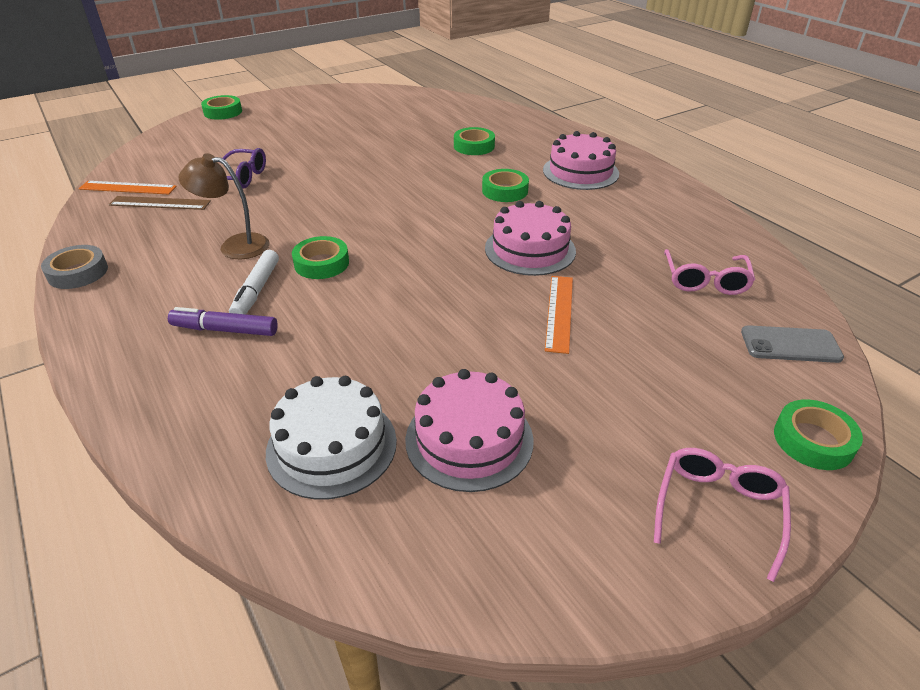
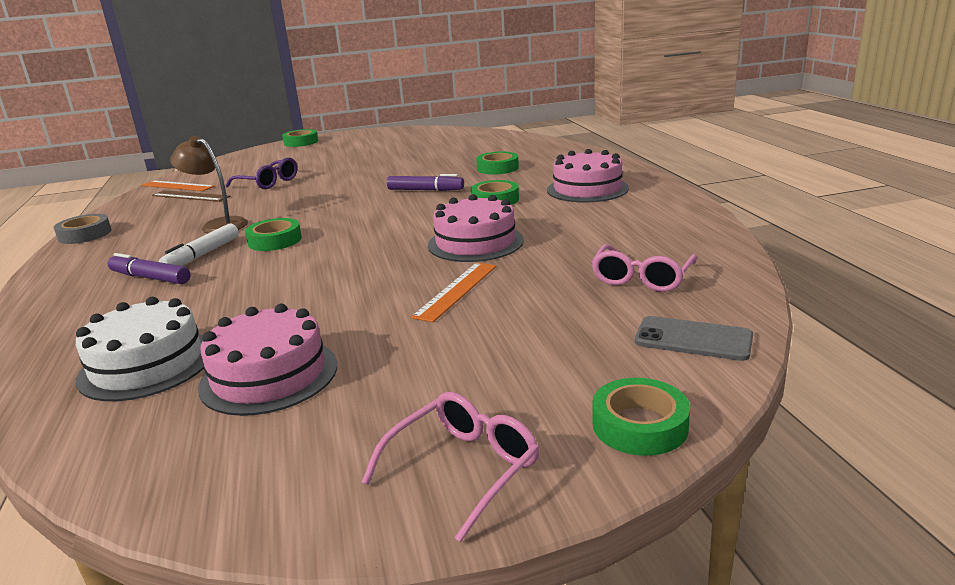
camera: 20 degrees right, 15 degrees down
(424, 181) = (425, 190): none -> purple marker

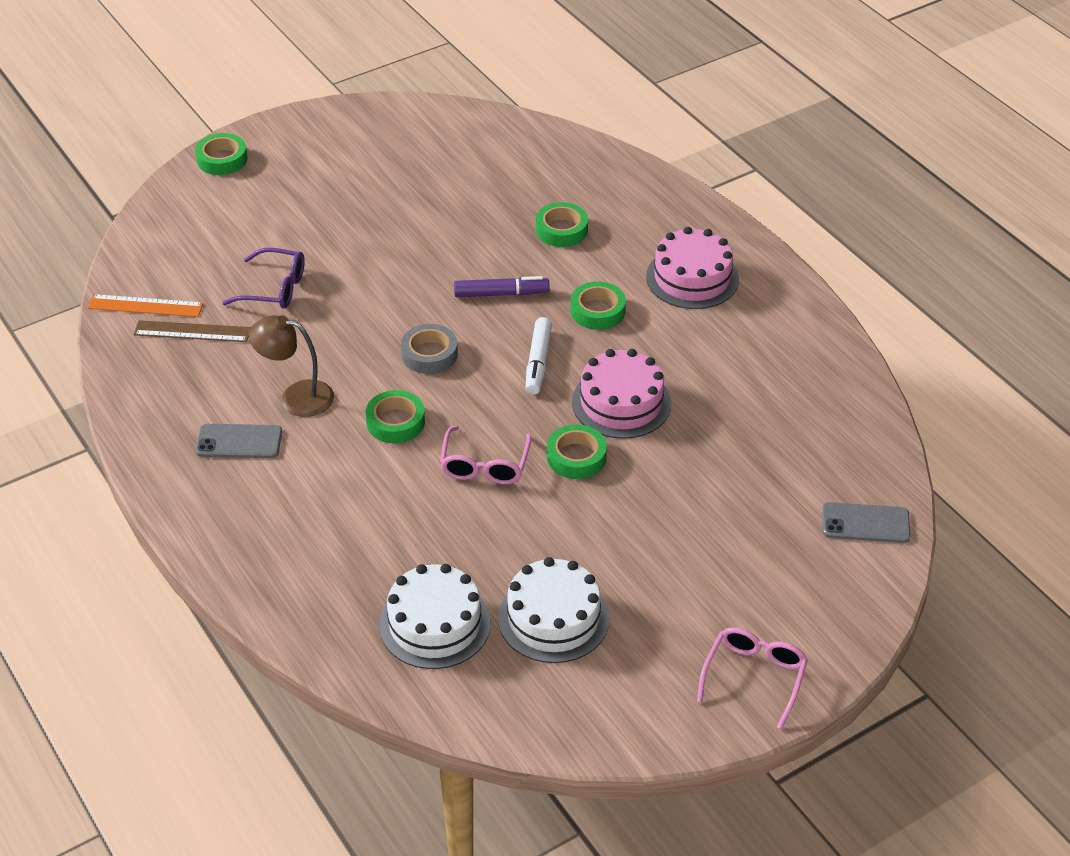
camera: 20 degrees left, 20 degrees up
(85, 234) = (138, 434): grey tape -> grey tape (429, 354)
(146, 242) = (239, 442): none -> grey phone
(150, 278) = (313, 506): purple marker -> none
(203, 255) = (333, 458): white marker -> white marker (538, 362)
(269, 375) = (553, 618): pink cake -> white cake
(456, 291) = (645, 485): orange ruler -> none
(639, 425) = (852, 619): green tape -> green tape (576, 457)
(642, 278) = (802, 445): pink glasses -> pink glasses (485, 465)

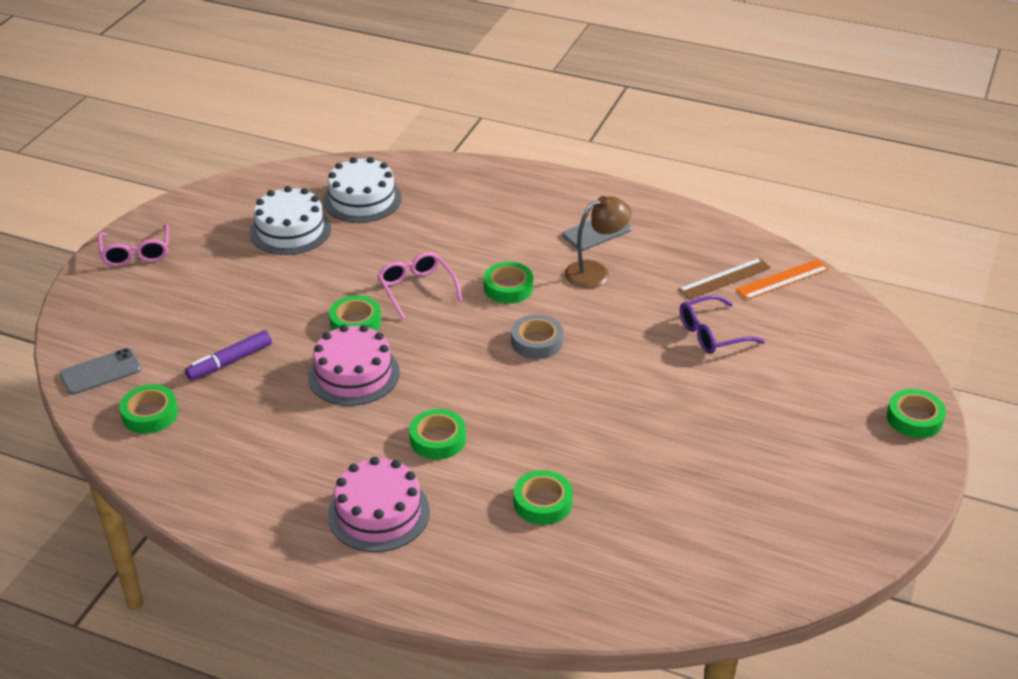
camera: 145 degrees right, 5 degrees down
(501, 294) = (533, 415): purple marker -> purple marker (230, 362)
(538, 362) = (447, 374): white marker -> none
(836, 452) = (150, 414): none -> green tape

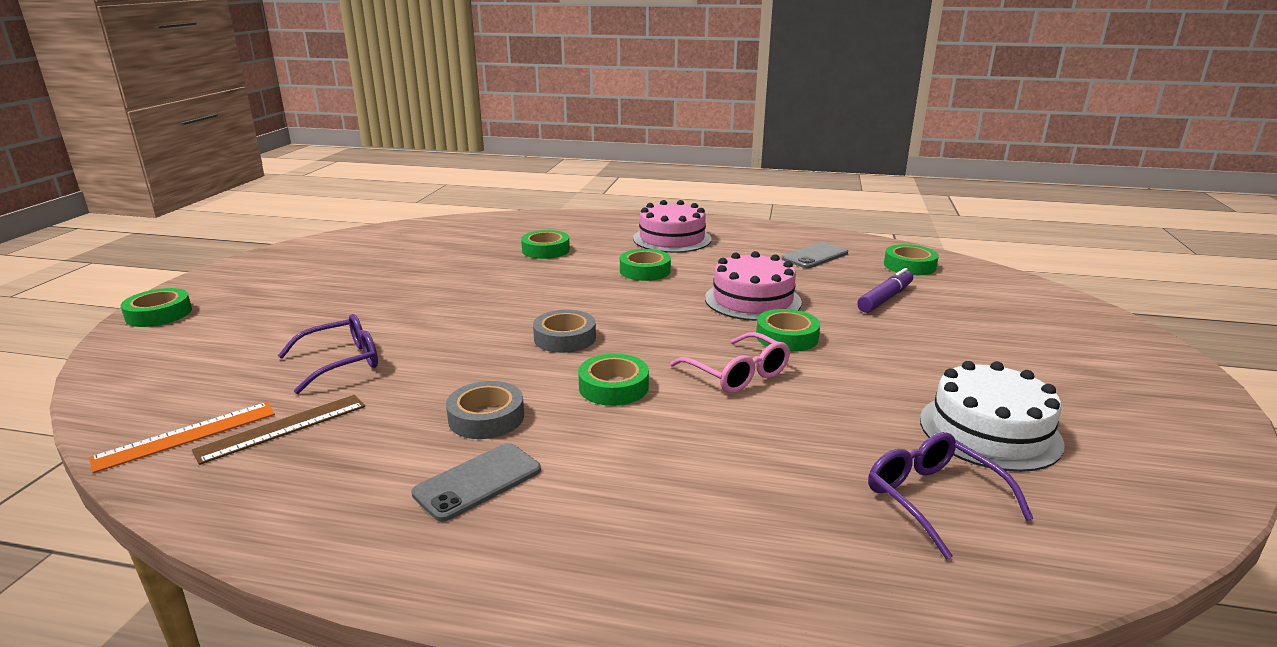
camera: 170 degrees right, 15 degrees down
(100, 372) = (996, 283): grey phone -> grey phone (815, 256)
(136, 253) = (1152, 379): pink glasses -> none
(362, 199) = (933, 499): white cake -> purple glasses
(595, 272) = (486, 417): brown lamp -> grey tape

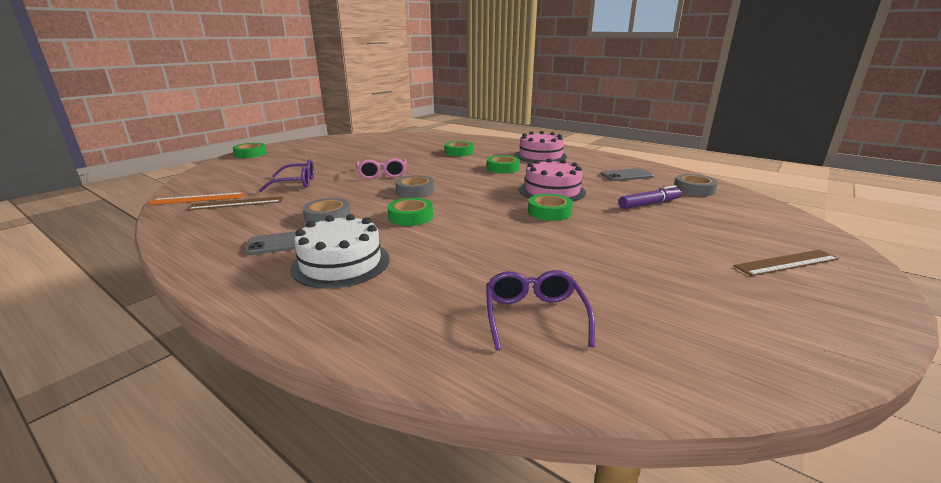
camera: 25 degrees right, 0 degrees up
(737, 374) = (491, 224): pink glasses -> pink glasses (382, 174)
(909, 266) = (694, 189): green tape -> grey tape
(989, 431) = (632, 289): white cake -> white cake (341, 263)
(1087, 353) = (786, 262): none -> brown ruler

